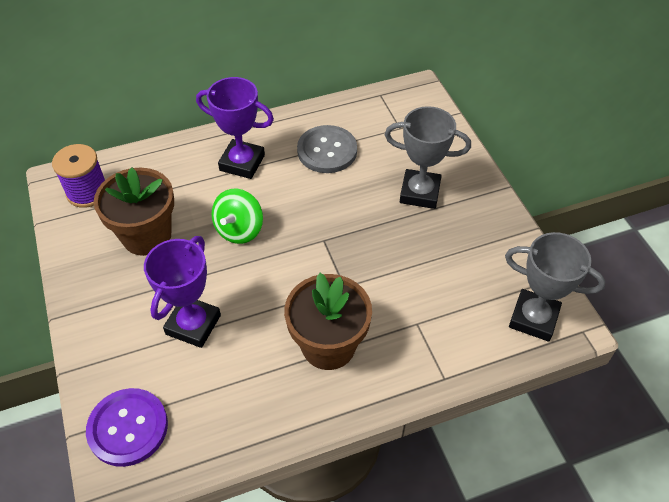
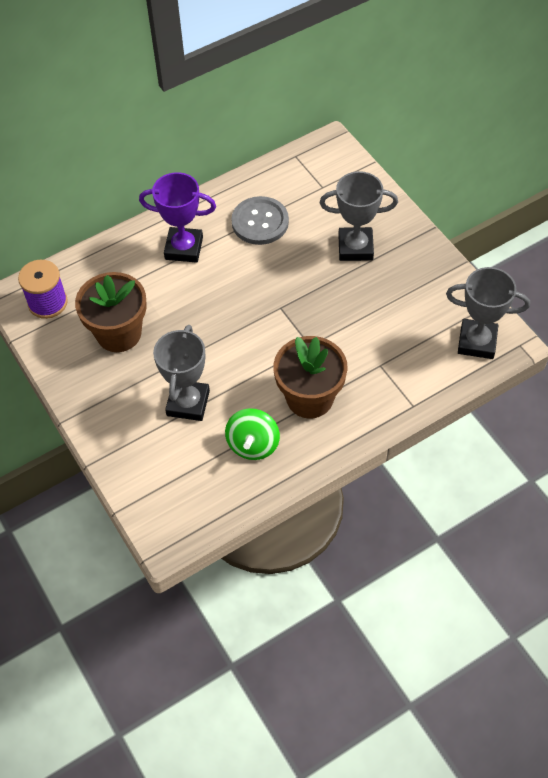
camera: 10 degrees left, 5 degrees up
(128, 428) = (162, 496): purple button -> none
(193, 324) = (188, 403): purple trophy -> grey trophy
(239, 230) = (201, 312): green spinning top -> green spinning top (253, 444)

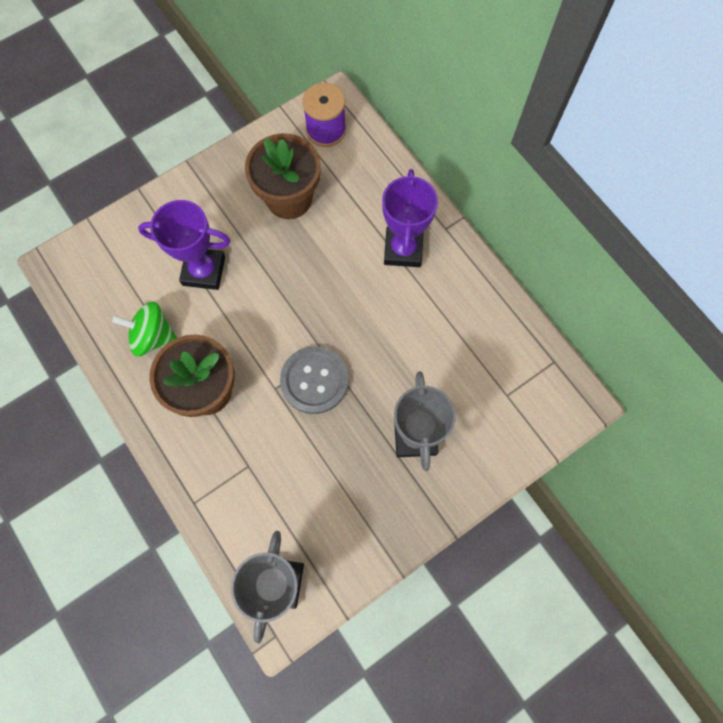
camera: 85 degrees right, 15 degrees up
(188, 403) = (204, 271): grey trophy -> purple trophy
(260, 222) = (446, 326): grey button -> grey button (314, 380)

